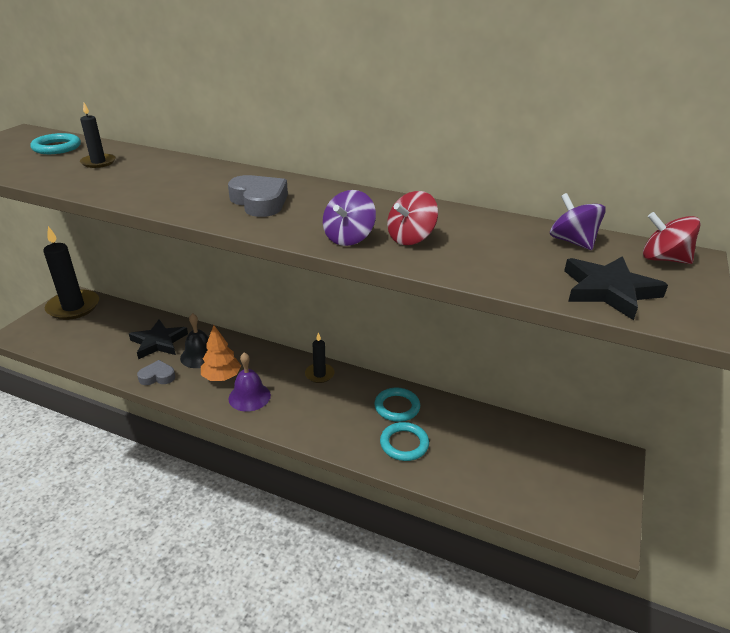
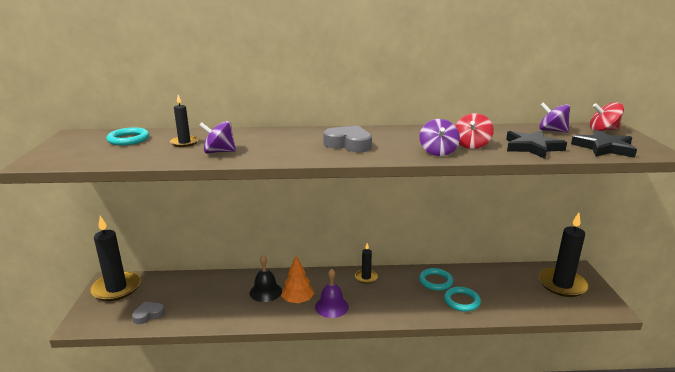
camera: 25 degrees left, 10 degrees down
(111, 181) = (219, 152): none -> purple spinning top
(157, 377) = (246, 316): grey heart -> grey heart (148, 315)
(158, 342) = (222, 292): black star -> black star (532, 147)
(567, 471) = (562, 284): none -> black candle

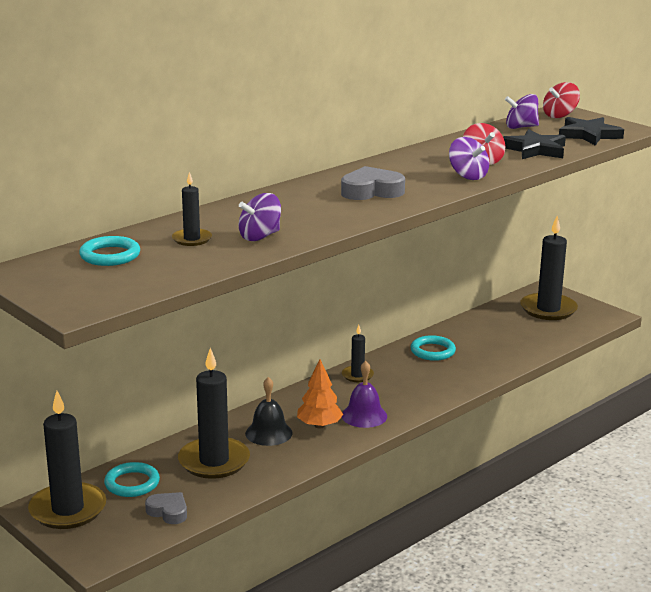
camera: 40 degrees left, 0 degrees up
(148, 315) = (168, 512): grey heart -> grey heart turned 105 degrees clockwise
(214, 295) = (214, 461): none -> black candle
(461, 301) = (480, 359): turquoise ring -> turquoise ring (132, 483)

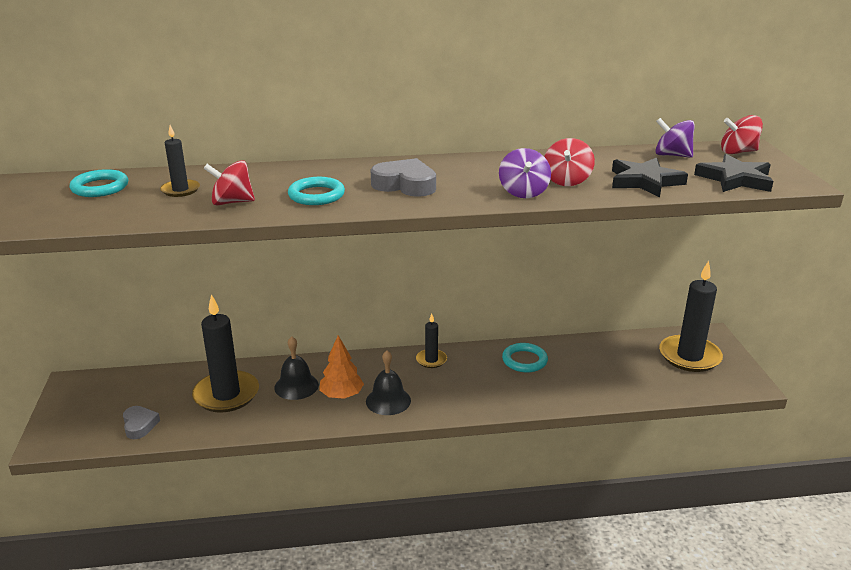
camera: 35 degrees right, 5 degrees up
(68, 509) = (86, 392): black candle -> none
(132, 483) = (151, 389): turquoise ring -> turquoise ring (316, 195)
(260, 236) = (232, 202): purple spinning top -> red spinning top
(364, 415) = (388, 401): purple bell -> black bell

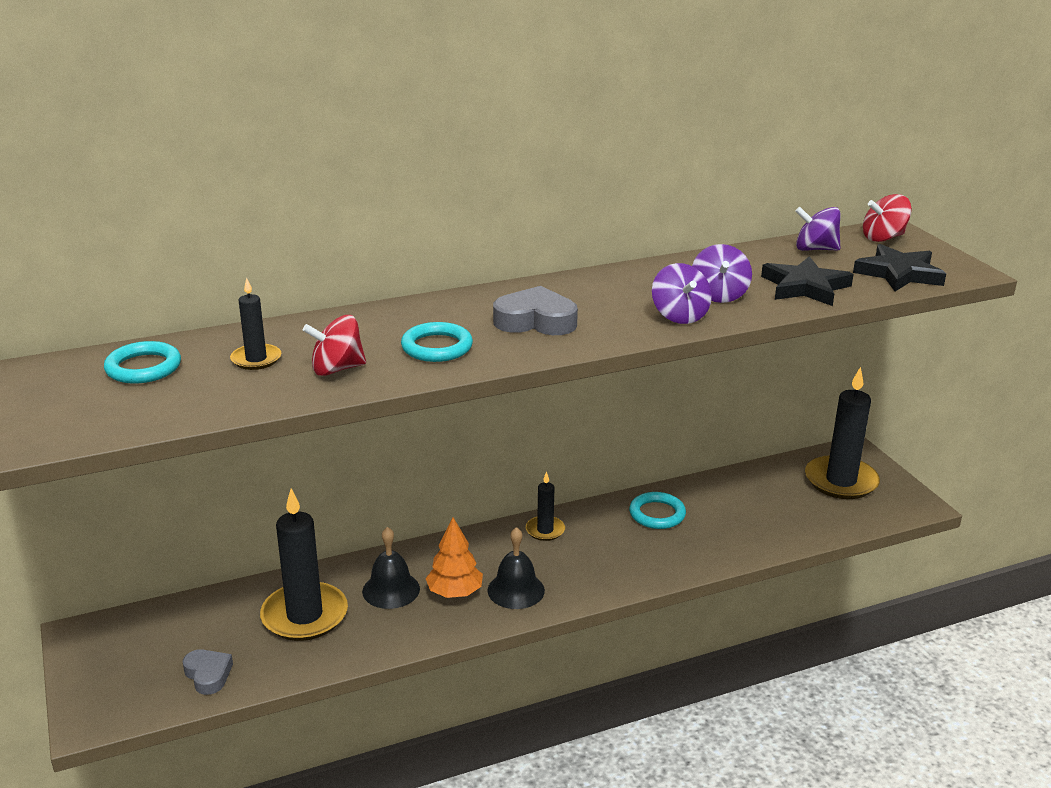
camera: 15 degrees left, 0 degrees up
(567, 181) = (719, 295): red spinning top -> purple spinning top

